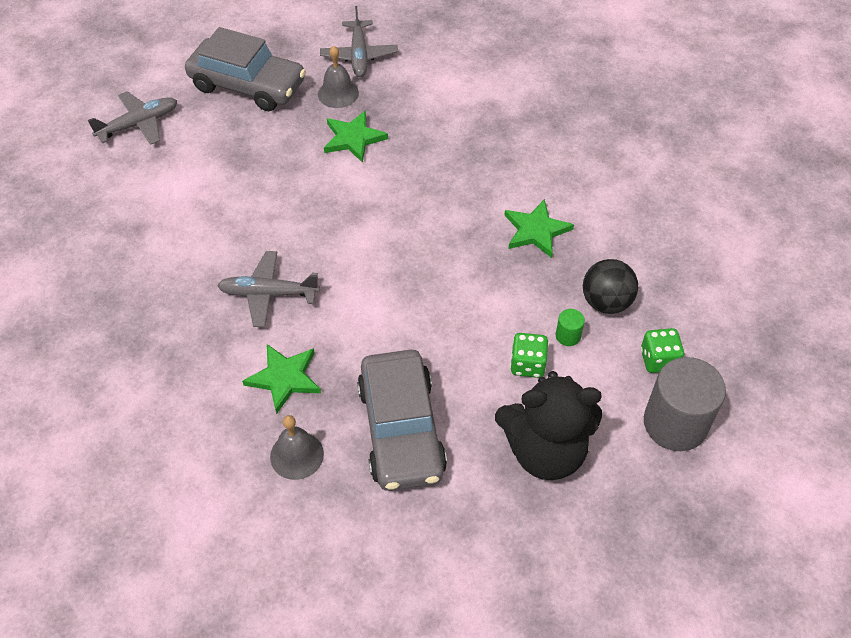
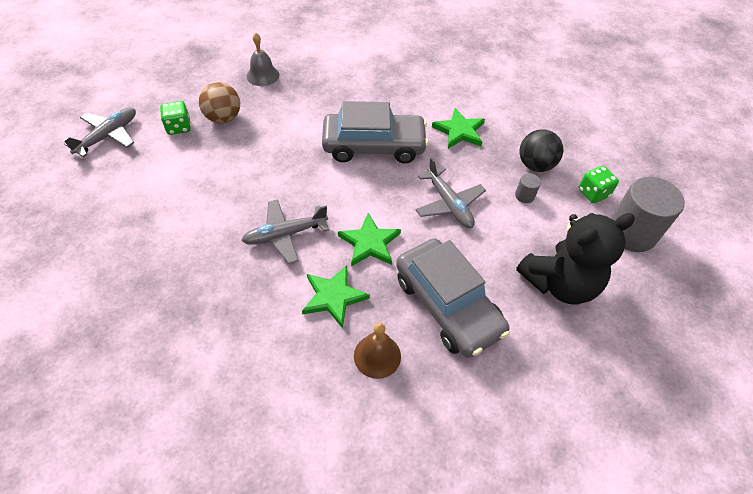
camera: 25 degrees left, 0 degrees up
(248, 85) = (187, 86): grey car -> grey car (374, 146)
(268, 136) = (223, 118): none -> brown ball
(297, 455) = (377, 356): grey bell -> brown bell
(353, 138) = (291, 103): green star -> green star (370, 243)
(359, 55) = (265, 46): grey plane -> grey plane (449, 204)
(527, 364) = (509, 225): green dice -> green dice (179, 127)
(568, 336) = (524, 196): green cylinder -> grey cylinder

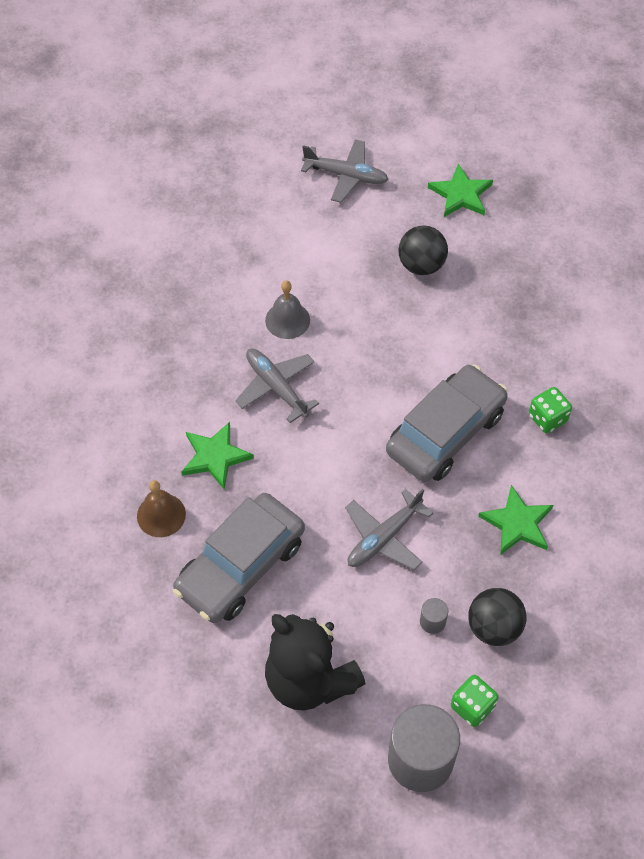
camera: 75 degrees right, 5 degrees up
(179, 127) = (387, 230): green dice -> green dice (547, 418)
(223, 118) = (421, 265): brown ball -> black ball
(263, 75) = (515, 274): grey bell -> grey bell (287, 320)
(370, 243) = (295, 470): green star -> green star (461, 194)
(374, 146) = (445, 432): grey car -> grey car turned 120 degrees counterclockwise

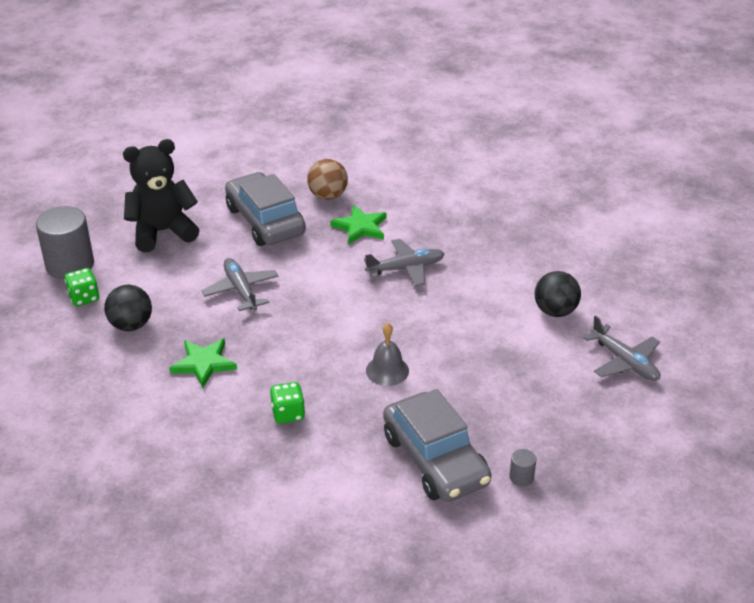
camera: 110 degrees right, 20 degrees down
(161, 515) = (328, 196): brown bell -> brown ball
(287, 320) = (469, 288): grey bell -> grey bell (387, 370)
(346, 175) = (625, 362): grey plane -> grey plane turned 75 degrees counterclockwise
(421, 265) = (495, 382): black ball -> black ball (555, 311)
(432, 621) = (159, 296): grey cylinder -> grey cylinder (521, 477)
(445, 432) = (311, 347): grey car -> grey car (435, 459)
(461, 194) = (575, 435): green star -> none

